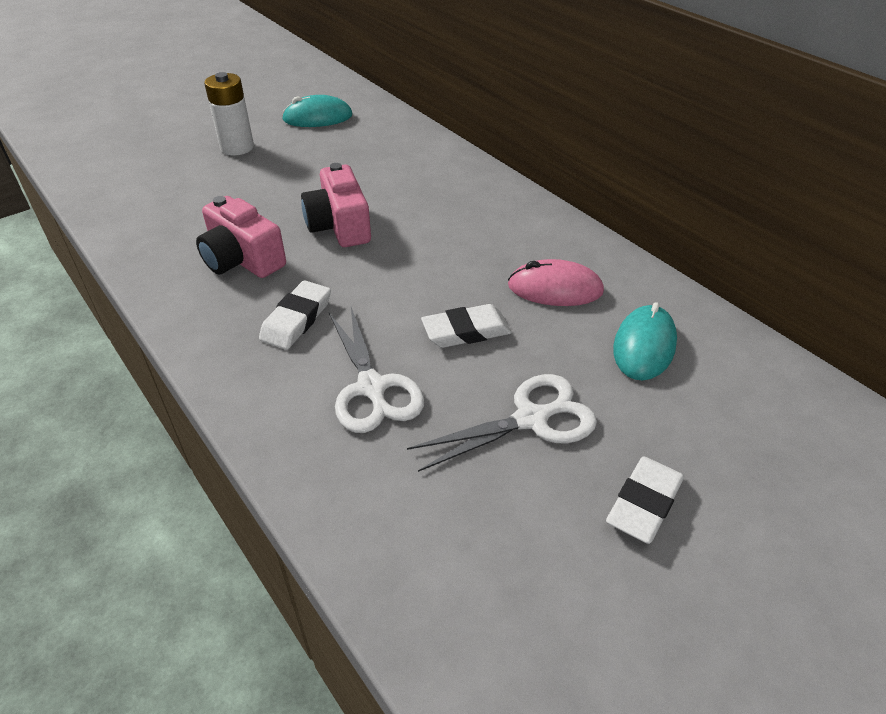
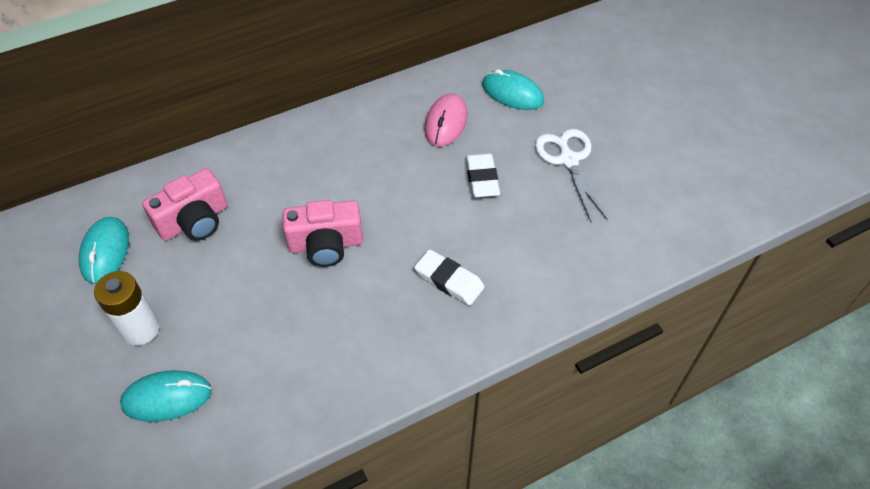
camera: 80 degrees left, 10 degrees up
(167, 171) = (167, 397): none -> turquoise mouse
(242, 259) = (357, 319): pink camera -> pink camera (194, 221)
(372, 388) = (531, 238): white scissors -> none
(644, 503) = (633, 126): white eraser -> none

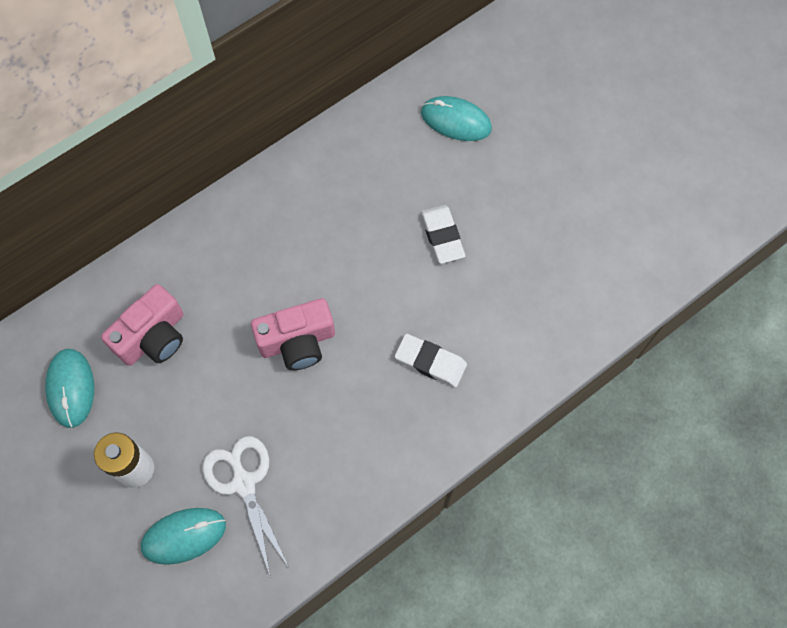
camera: 10 degrees left, 15 degrees up
(446, 122) = (391, 171): pink mouse -> none
(568, 160) = (528, 198): white scissors -> white scissors (243, 483)

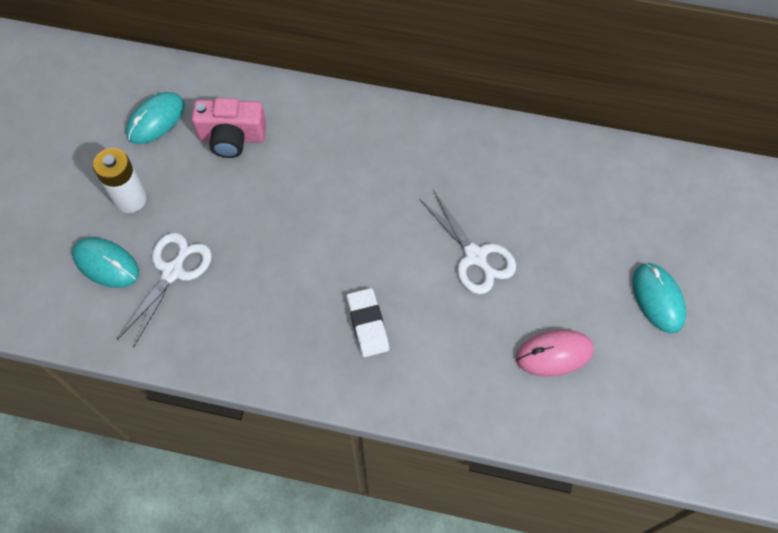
camera: 50 degrees right, 5 degrees down
(297, 342) = (305, 225): pink camera -> none
(442, 236) = (475, 256): white eraser -> white scissors
(455, 121) = (578, 195): turquoise mouse -> turquoise mouse (657, 299)
(570, 248) = (554, 354): none -> pink mouse

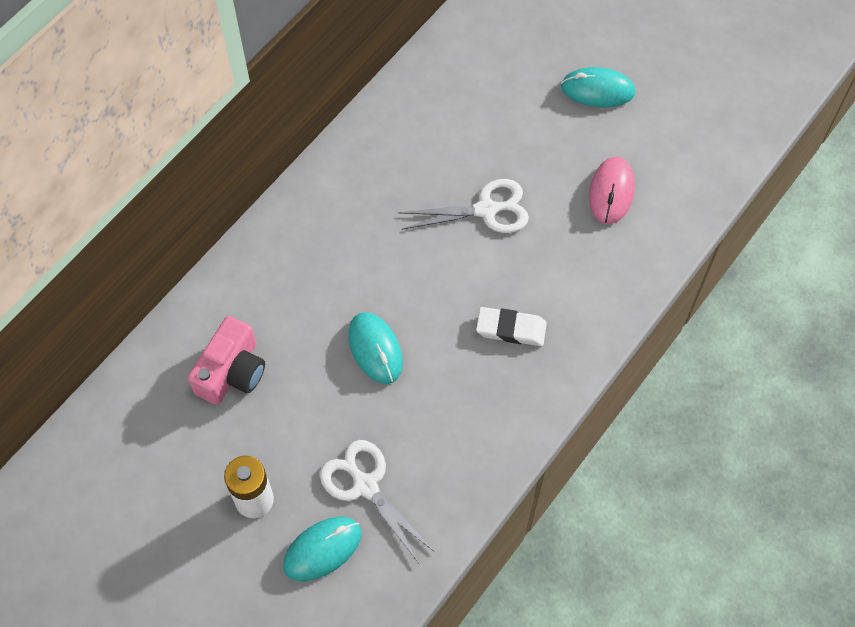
camera: 65 degrees left, 0 degrees up
(156, 120) = (165, 441): turquoise mouse -> turquoise mouse (375, 349)

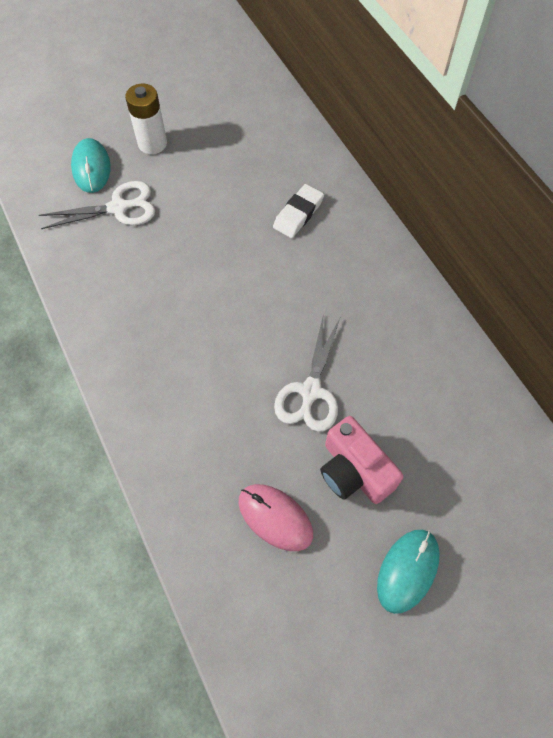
camera: 115 degrees right, 0 degrees up
(232, 372) = (257, 161): pink camera -> pink camera (354, 471)
(375, 349) = (222, 254): turquoise mouse -> none
(511, 329) = (182, 358): white eraser -> white eraser (298, 214)

